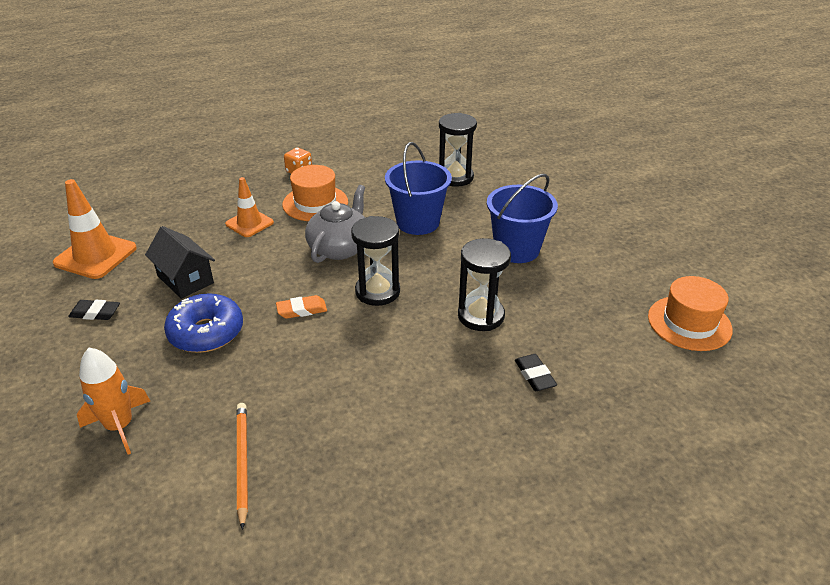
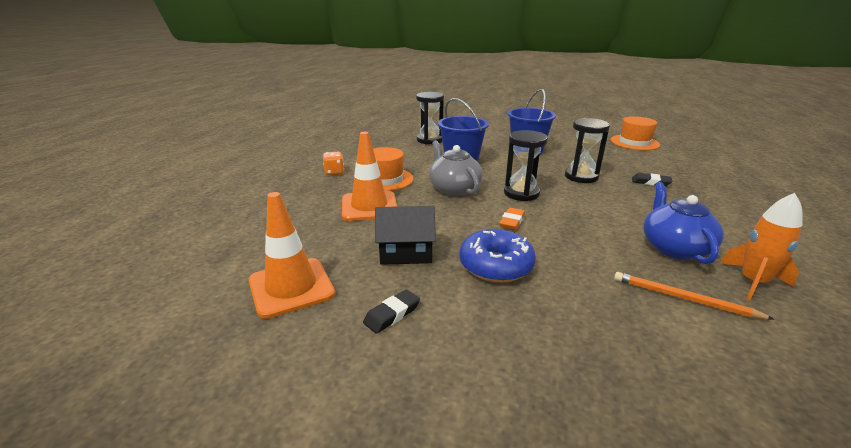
camera: 50 degrees left, 10 degrees down
(120, 426) = (594, 349): orange rocket -> orange rocket (753, 282)
(249, 223) = (369, 206): orange traffic cone -> orange traffic cone, size x1.56
(350, 435) = (674, 248): none -> blue teapot

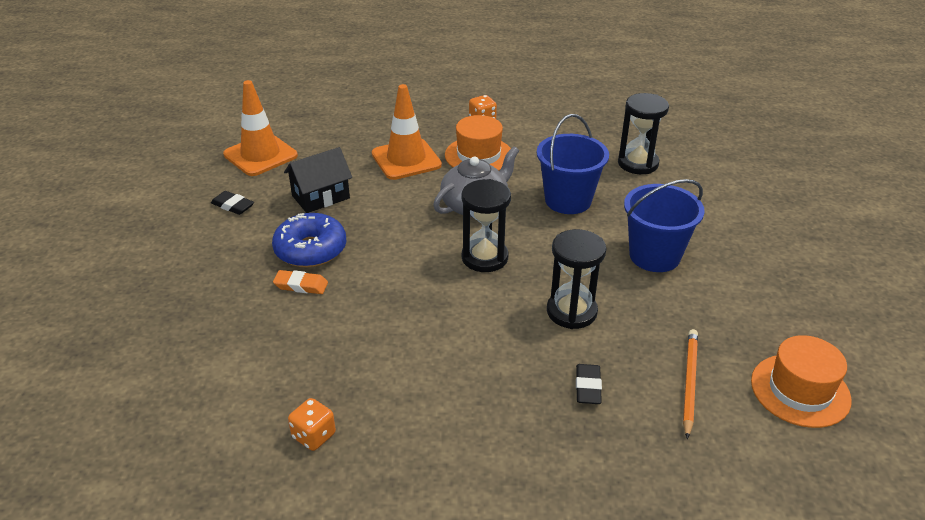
camera: 75 degrees right, 10 degrees up
(406, 253) = (320, 197): black house -> black house turned 75 degrees clockwise
(512, 221) = (404, 254): orange eraser -> orange eraser (301, 285)
(674, 248) = (378, 381): blue teapot -> none
(683, 298) = (274, 372): orange pencil -> orange pencil (689, 382)
(753, 282) = (314, 436): orange rocket -> orange dice

